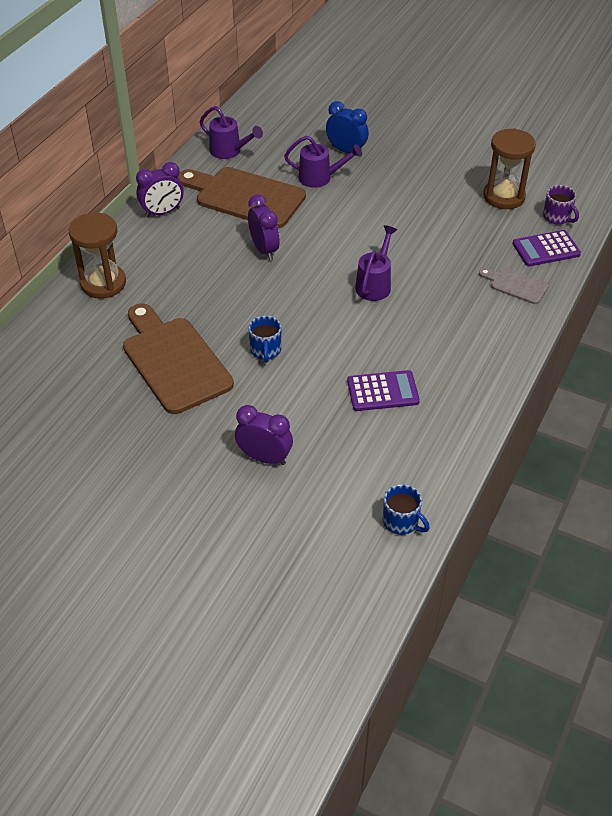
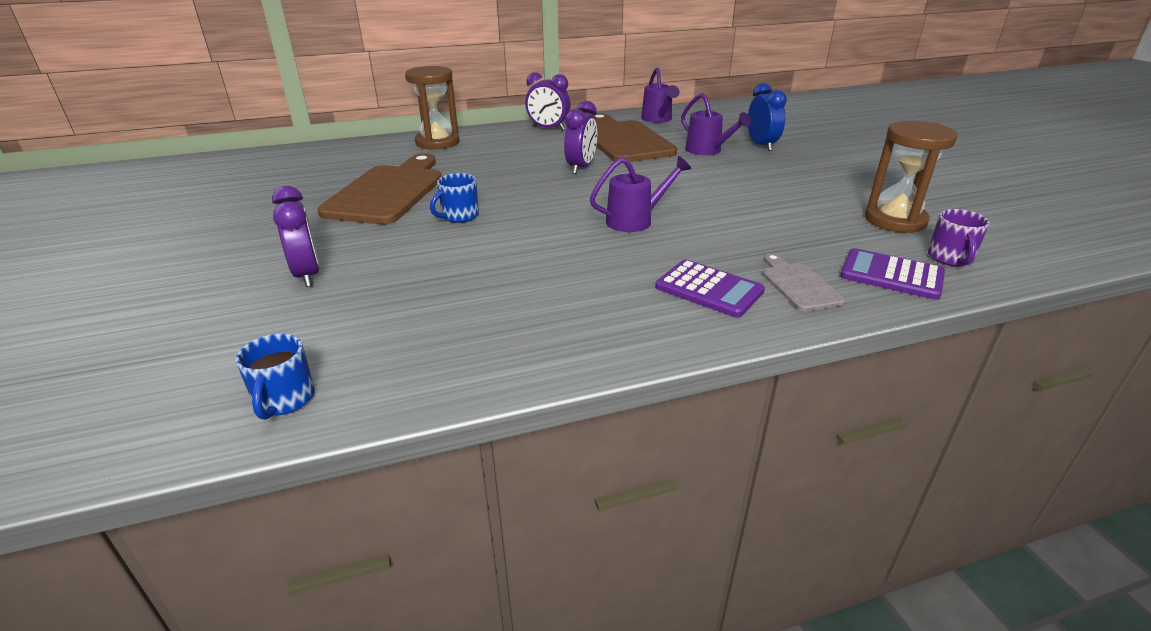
camera: 45 degrees right, 15 degrees down
(382, 391) = (493, 289): purple calculator -> purple calculator (709, 289)

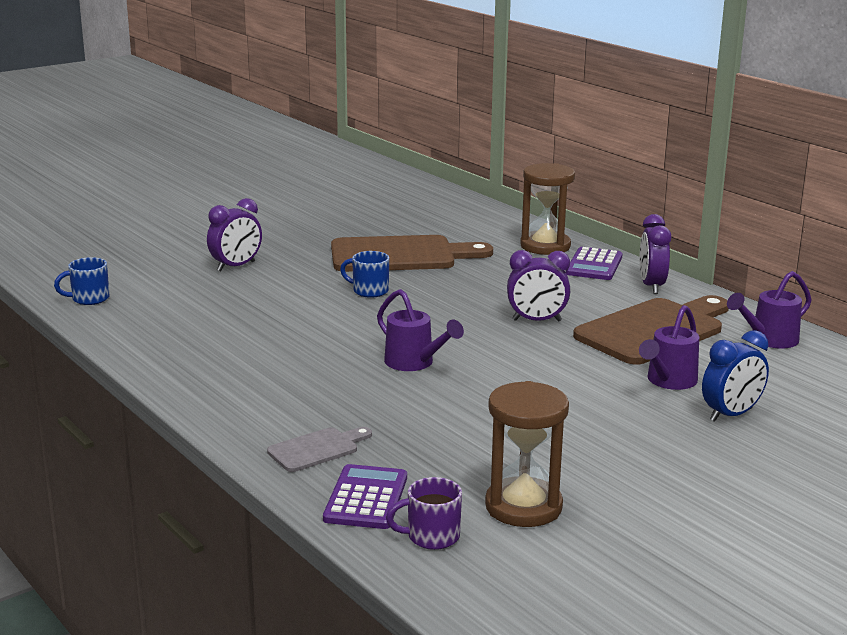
camera: 70 degrees right, 10 degrees down
(709, 289) = (287, 408): purple calculator -> purple calculator (594, 265)

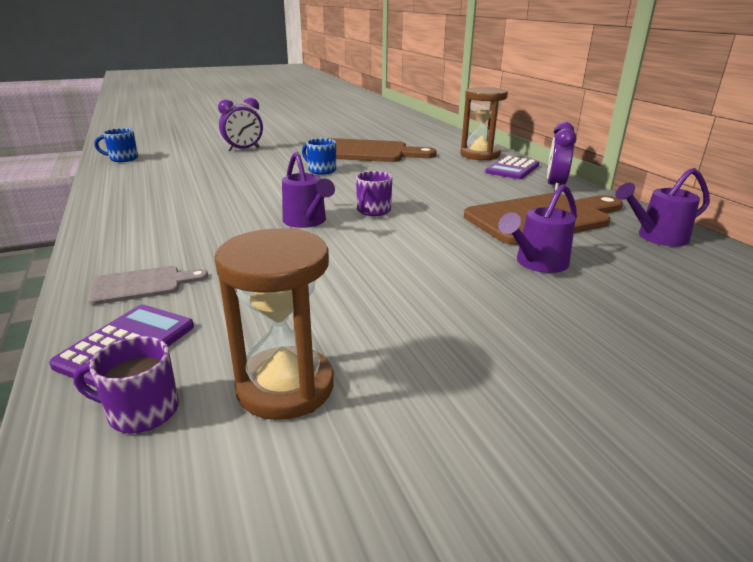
camera: 15 degrees right, 5 degrees up
(474, 341) = (373, 211): none -> purple mug
(536, 320) = (439, 201): purple clock -> none
(731, 415) = (595, 306): blue clock -> none

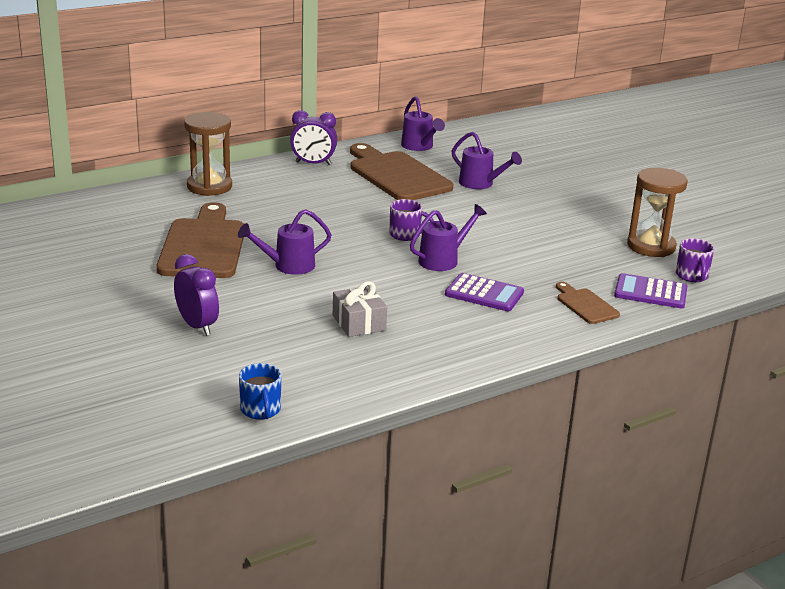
camera: 100 degrees left, 0 degrees up
(142, 285) = (585, 305): grey cutting board -> brown cutting board
(208, 185) = (359, 323): none -> grey gift
(321, 170) = (288, 266): blue mug -> purple watering can
(512, 169) = (262, 175): purple calculator -> purple calculator (484, 294)

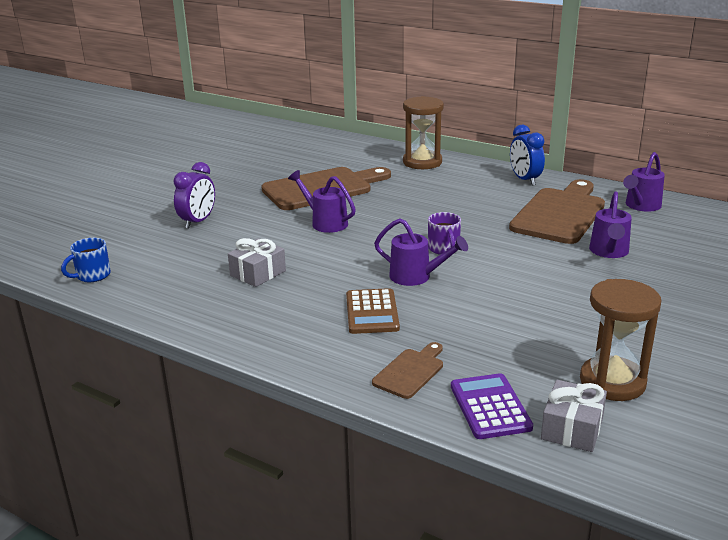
camera: 65 degrees right, 0 degrees up
(313, 163) = (524, 180): purple clock -> blue clock
(484, 294) = (372, 312): purple calculator -> brown calculator
(692, 276) = (572, 428): purple mug -> grey gift

